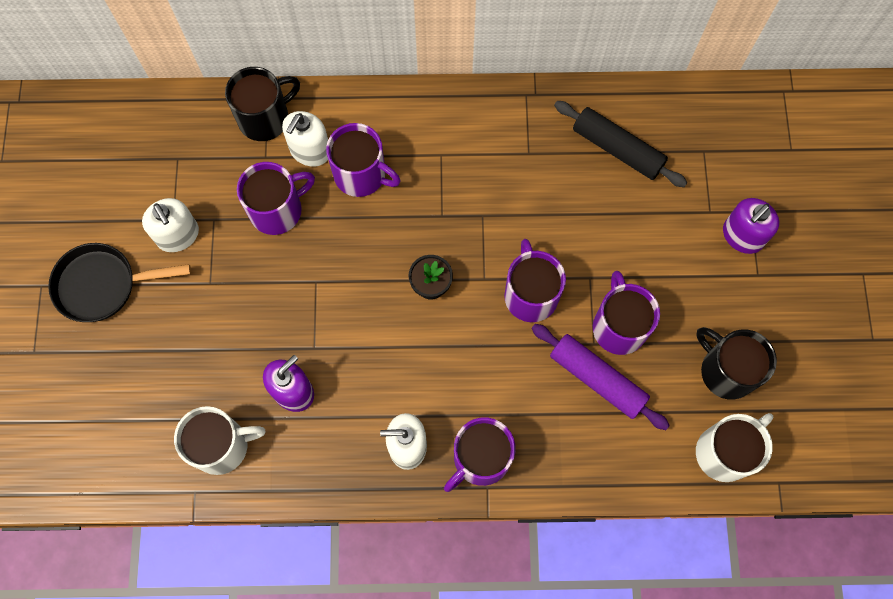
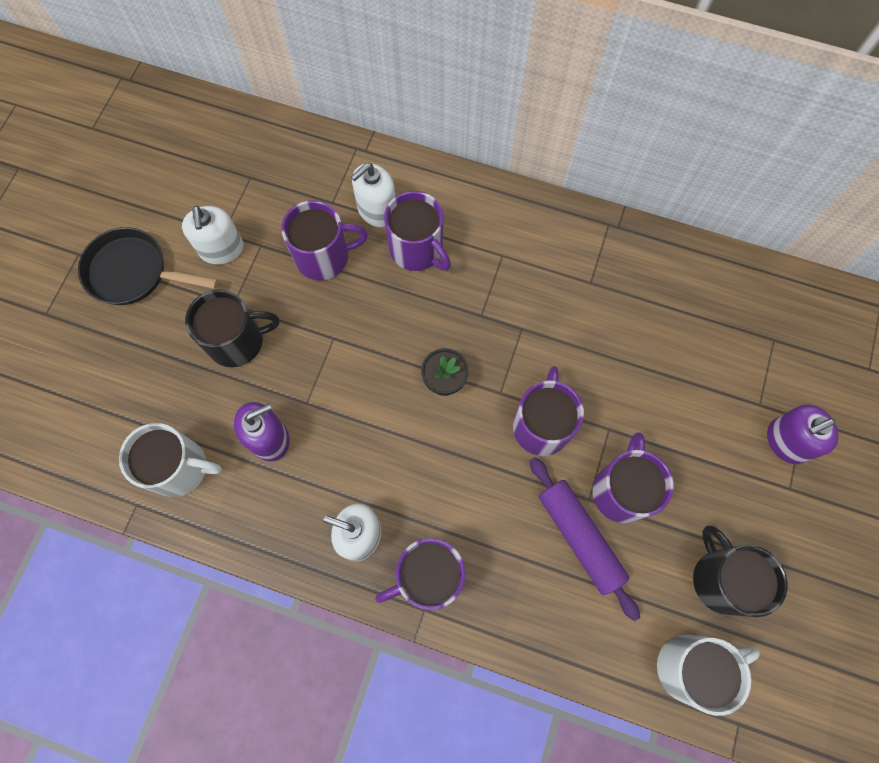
camera: 20 degrees right, 0 degrees up
(265, 118) = (346, 166): black mug -> black mug (237, 341)
(617, 149) = (683, 308): black rolling pin -> none

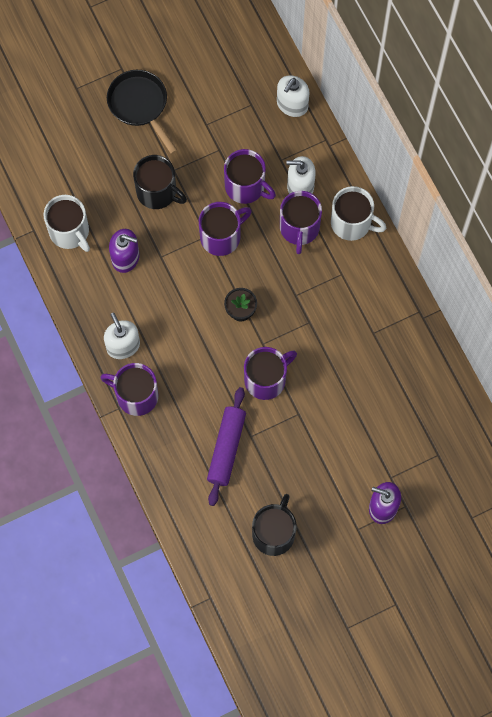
camera: 45 degrees right, 0 degrees up
(221, 249) = (197, 133): white soap dispenser -> white soap dispenser (292, 105)
(622, 490) = (271, 448): purple mug -> purple mug (221, 236)
(690, 667) = (215, 553): white mug -> white mug (352, 223)

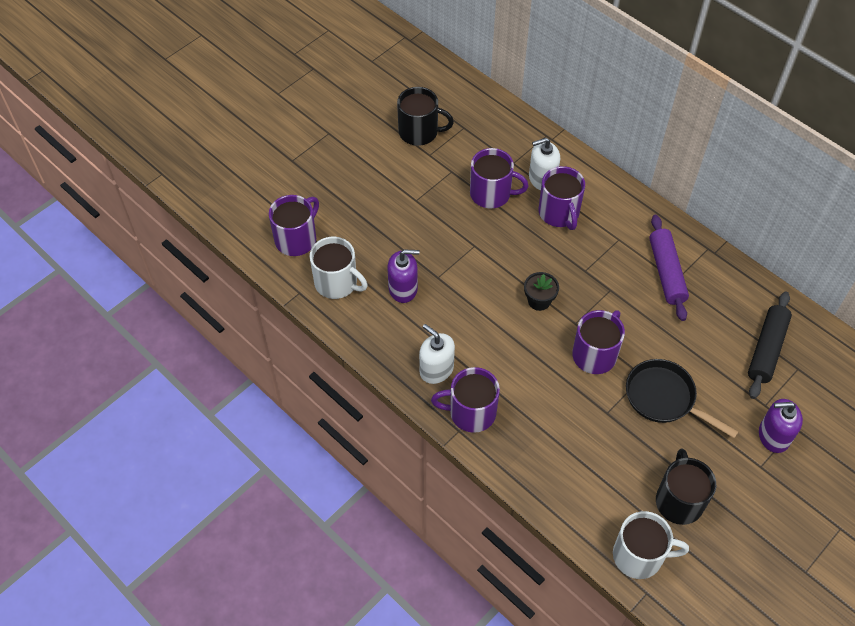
camera: 20 degrees left, 15 degrees down
(140, 105) = (359, 157): black pan -> black pan (664, 398)
(157, 192) = (409, 223): black mug -> black mug (419, 132)
(221, 236) = (488, 242): purple mug -> purple mug (296, 239)
(226, 448) = (588, 433): purple rolling pin -> purple rolling pin (666, 272)
(292, 105) = (501, 117): white soap dispenser -> none
(352, 223) = (605, 194): white mug -> white mug (639, 556)
(420, 427) = (766, 349): none -> black rolling pin

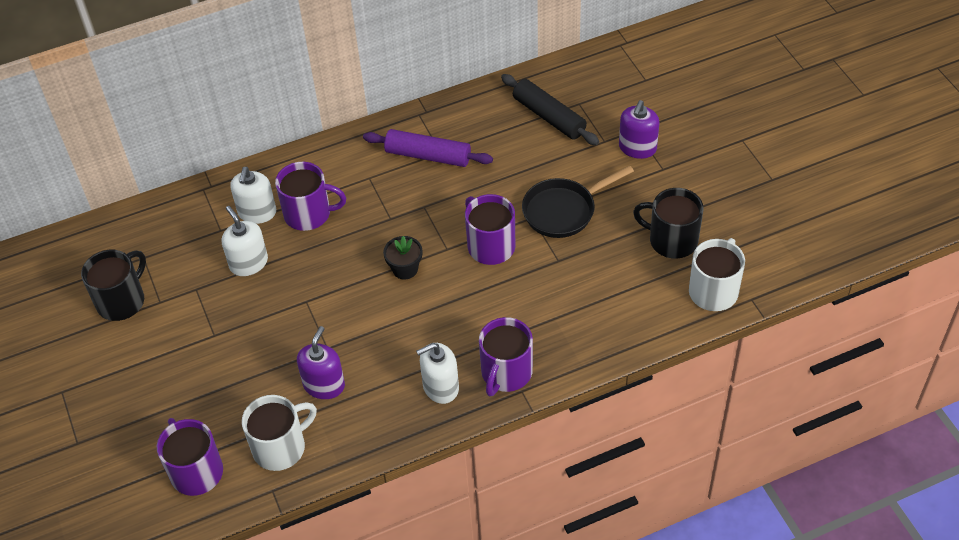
camera: 65 degrees left, 5 degrees down
(491, 194) = (248, 263): purple mug -> white soap dispenser

